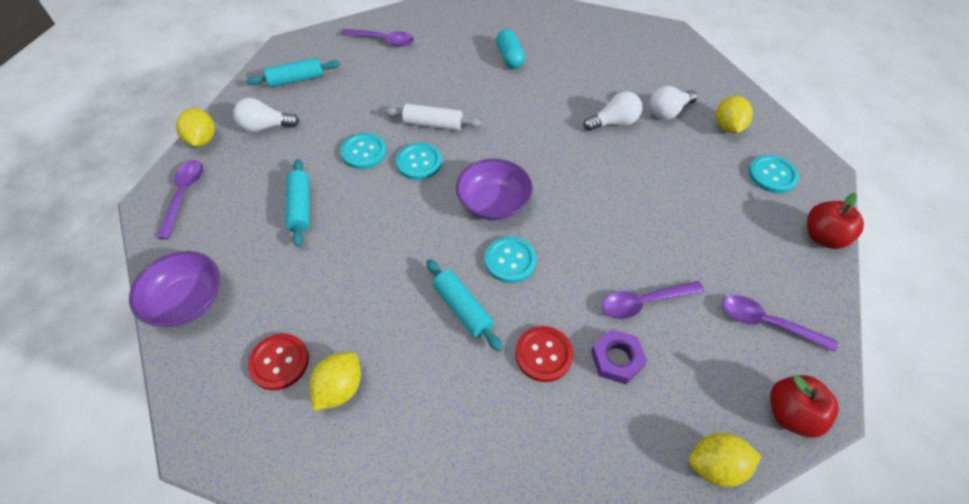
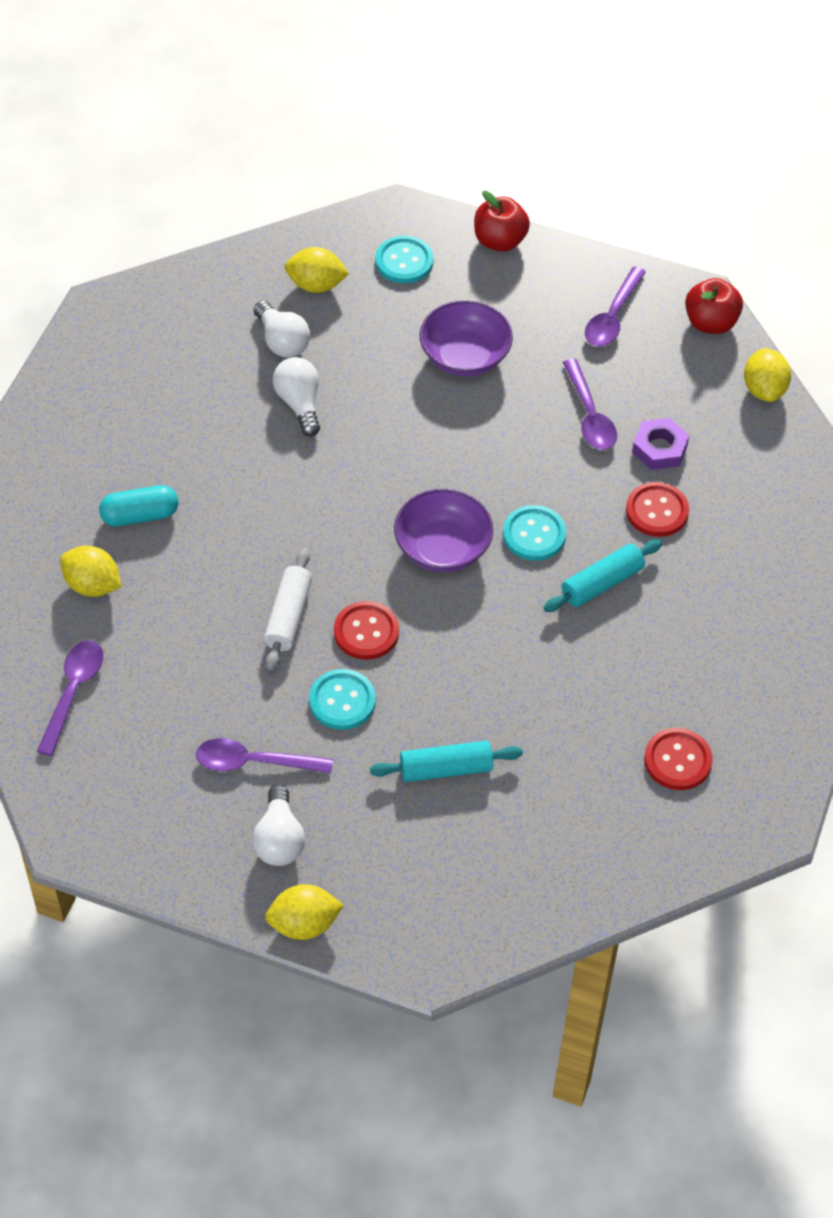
camera: 90 degrees left, 0 degrees up
(184, 195) = (419, 923): purple spoon -> purple spoon (254, 762)
(187, 301) = (598, 876): purple bowl -> purple bowl (465, 356)
(296, 80) = (167, 811): turquoise rolling pin -> none
(340, 388) = (706, 697): yellow lemon -> yellow lemon (92, 585)
(419, 162) = (366, 632): turquoise button -> red button

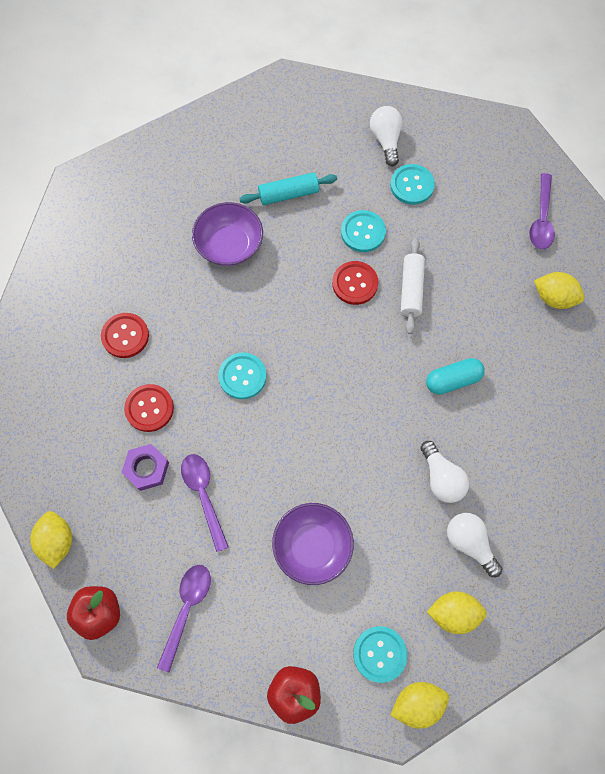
camera: 175 degrees right, 15 degrees up
(140, 515) = (538, 359): turquoise capsule -> turquoise capsule (453, 380)
(254, 762) = (412, 185): purple spoon -> turquoise button
(304, 924) = (361, 94): yellow lemon -> yellow lemon (417, 703)
(442, 547) = (309, 357): purple bowl -> purple bowl (229, 245)
(602, 583) = (190, 341): turquoise rolling pin -> none
(677, 760) = (138, 215): red button -> red button (125, 336)

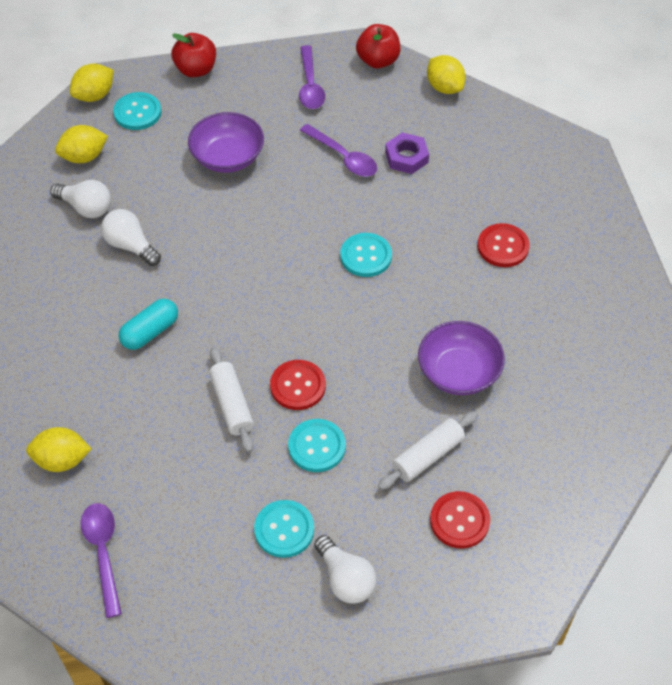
camera: 155 degrees right, 15 degrees down
(149, 408) = (436, 199): red button -> red button (459, 521)
(288, 194) = (427, 456): turquoise rolling pin -> white rolling pin

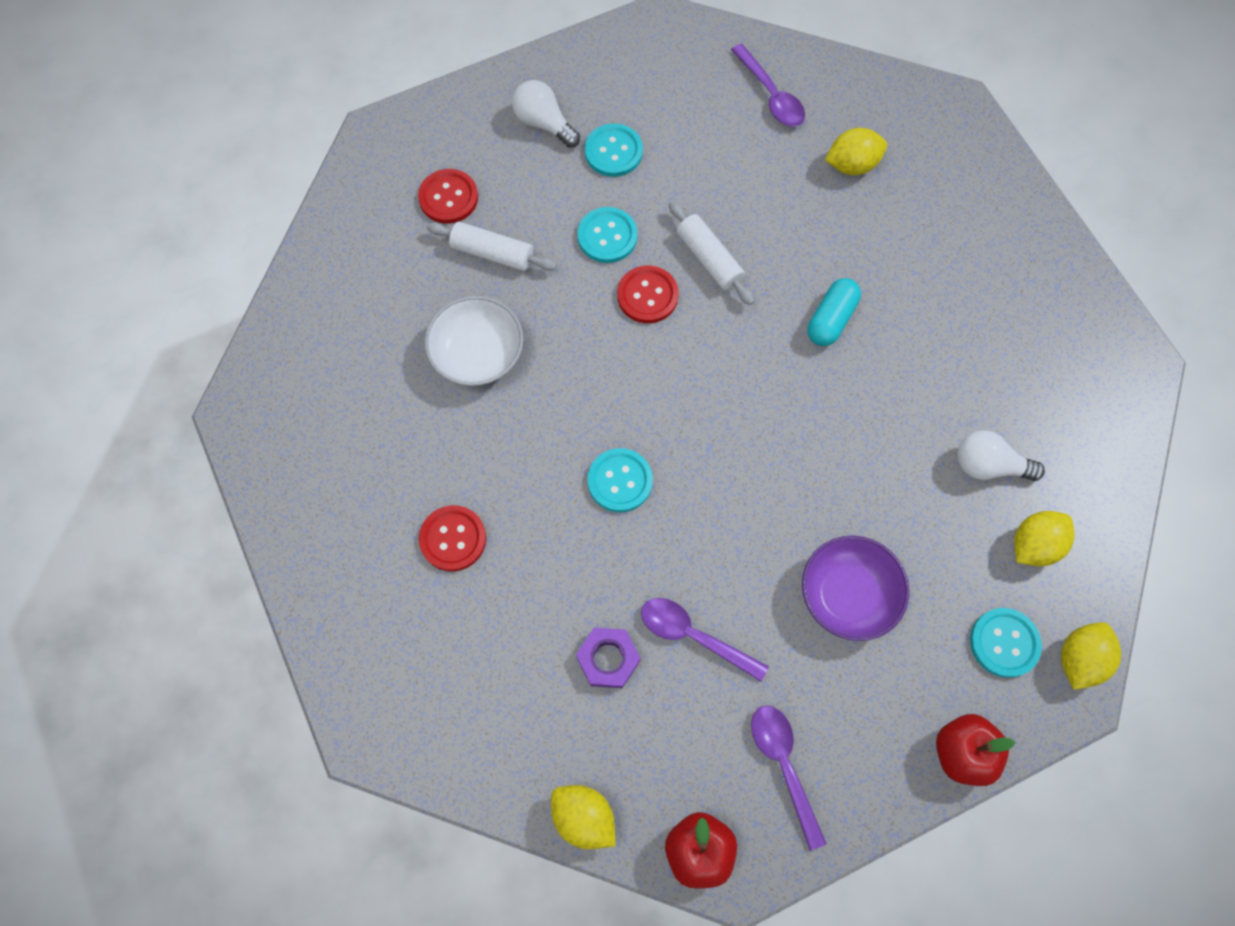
camera: 165 degrees right, 15 degrees up
(130, 246) = (906, 424): white light bulb -> none
(427, 456) = (492, 253): white rolling pin -> white rolling pin turned 75 degrees clockwise
(458, 372) = (478, 354): purple bowl -> white bowl

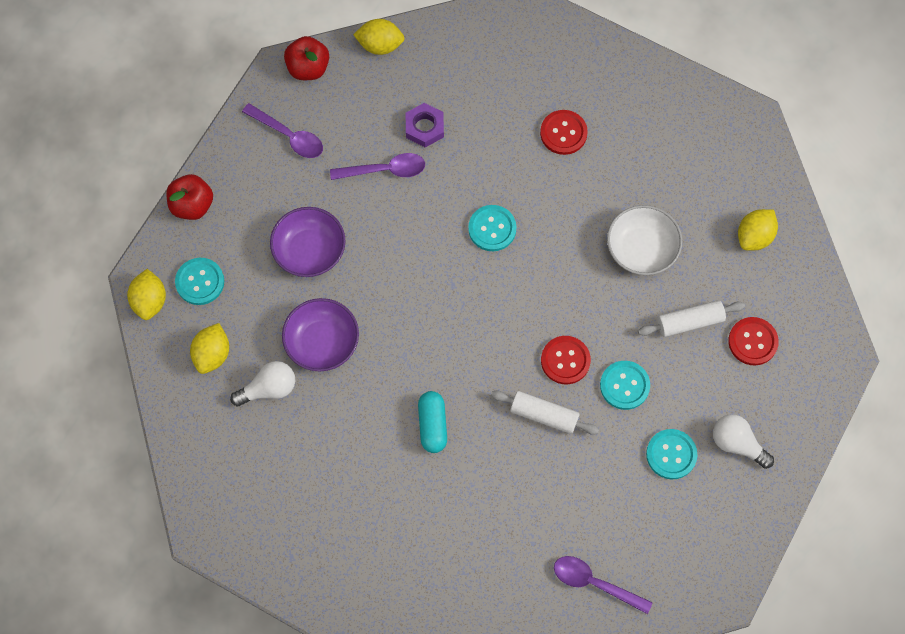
camera: 145 degrees right, 0 degrees up
(544, 123) = (737, 444): white light bulb -> white light bulb turned 150 degrees counterclockwise
(851, 165) = (495, 561): yellow lemon -> yellow lemon (754, 236)
(897, 478) = (322, 342): none -> purple bowl

